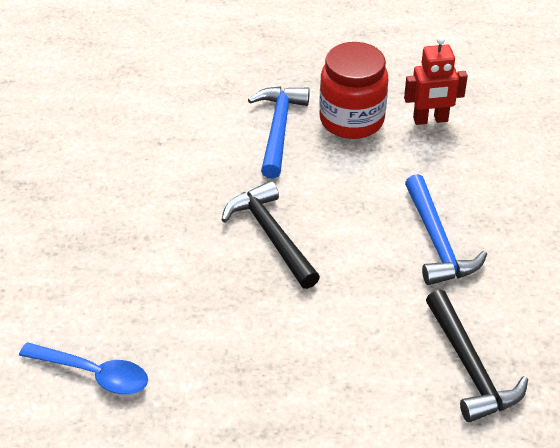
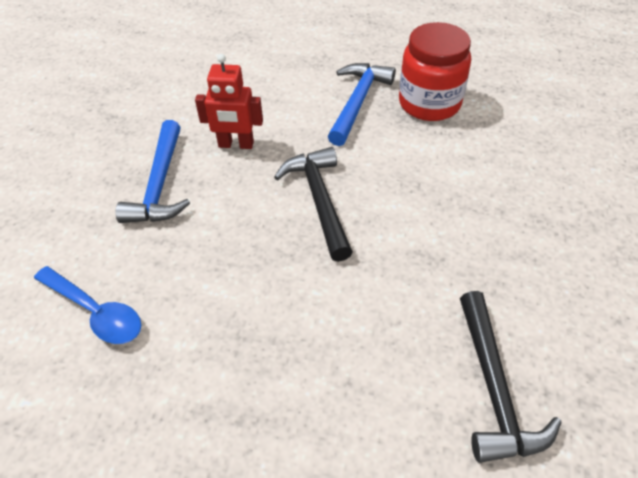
camera: 15 degrees right, 5 degrees up
(430, 120) = (507, 114): red robot -> red robot (236, 145)
(437, 242) = (487, 236): blue hammer -> blue hammer (159, 184)

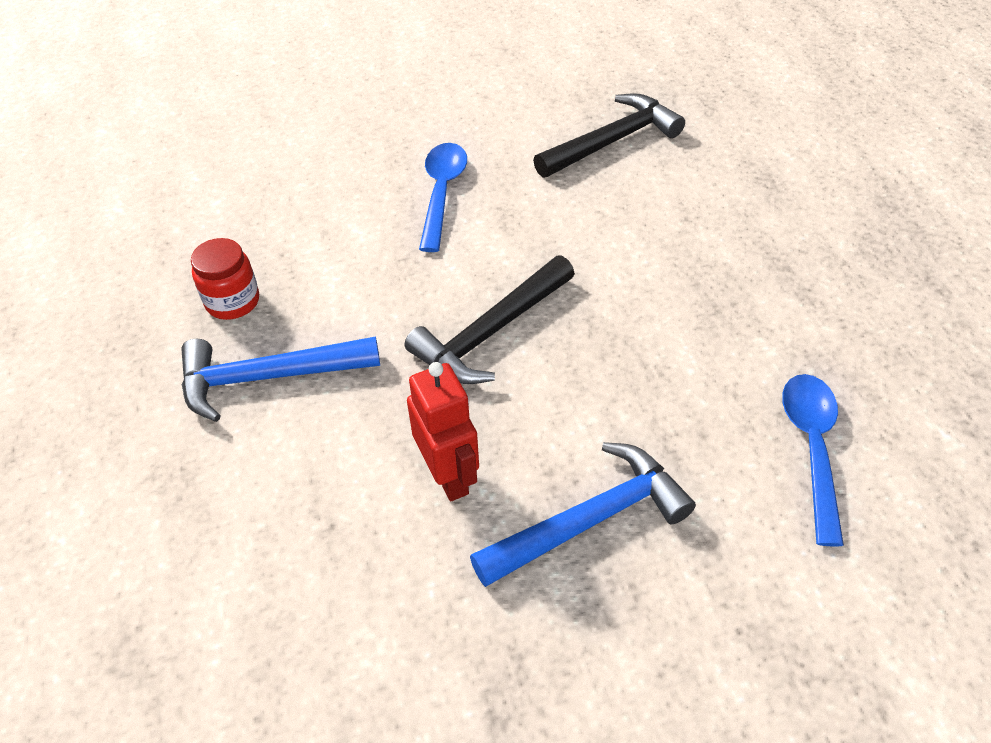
camera: 120 degrees left, 0 degrees up
(429, 103) = (232, 301): red jar -> red jar, size x0.57
(481, 231) = (442, 193): none -> blue spoon

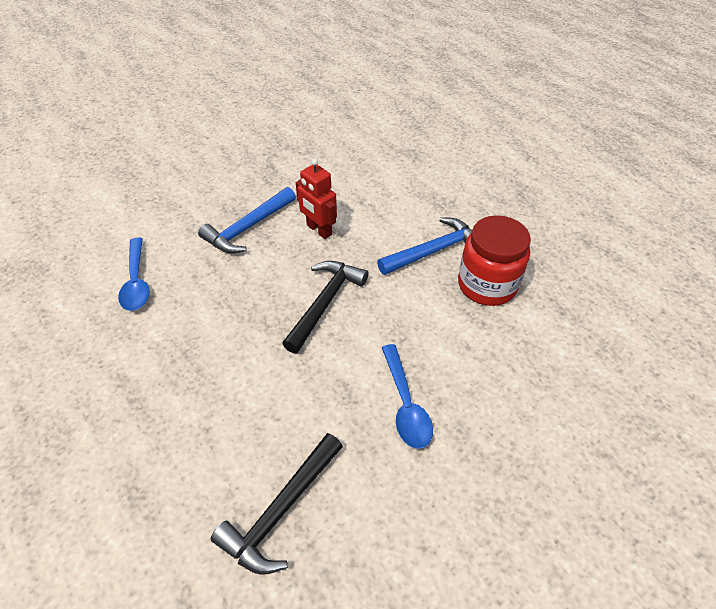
camera: 160 degrees right, 0 degrees up
(232, 301) = (487, 285): red jar -> red jar, size x1.75

